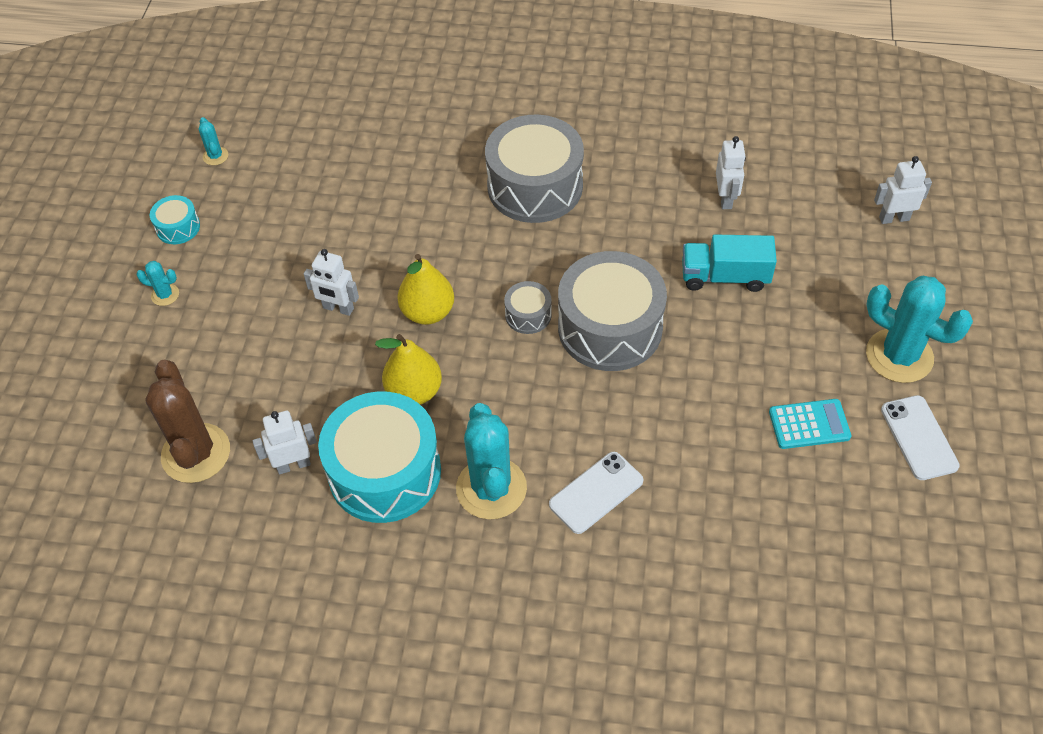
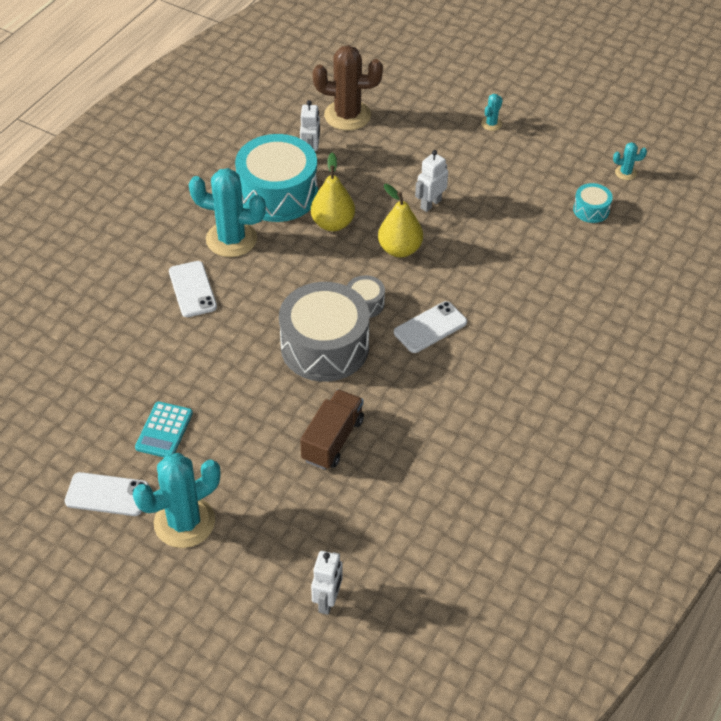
camera: 110 degrees right, 5 degrees down
(178, 227) = (555, 140): turquoise drum -> turquoise drum (591, 210)
(532, 249) = (430, 327): none -> white phone
(535, 186) = (499, 351): grey drum -> none
(725, 199) = (419, 479): white robot -> none
(725, 277) = (332, 440): turquoise truck -> brown truck

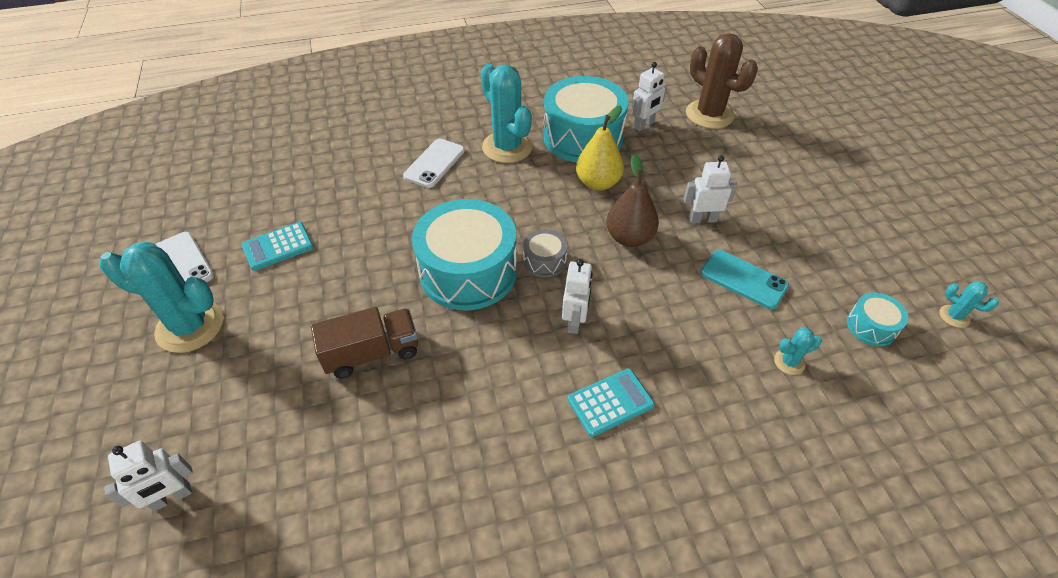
camera: 45 degrees right, 0 degrees up
(324, 347) = (468, 271): grey drum -> turquoise drum
(400, 249) = (629, 238): yellow pear -> brown pear
(430, 327) = (575, 321): white phone -> white robot
(491, 124) = (840, 189): turquoise cactus -> turquoise cactus (789, 362)
(497, 229) = (743, 279): none -> turquoise phone
(503, 357) = (610, 402): none -> turquoise calculator

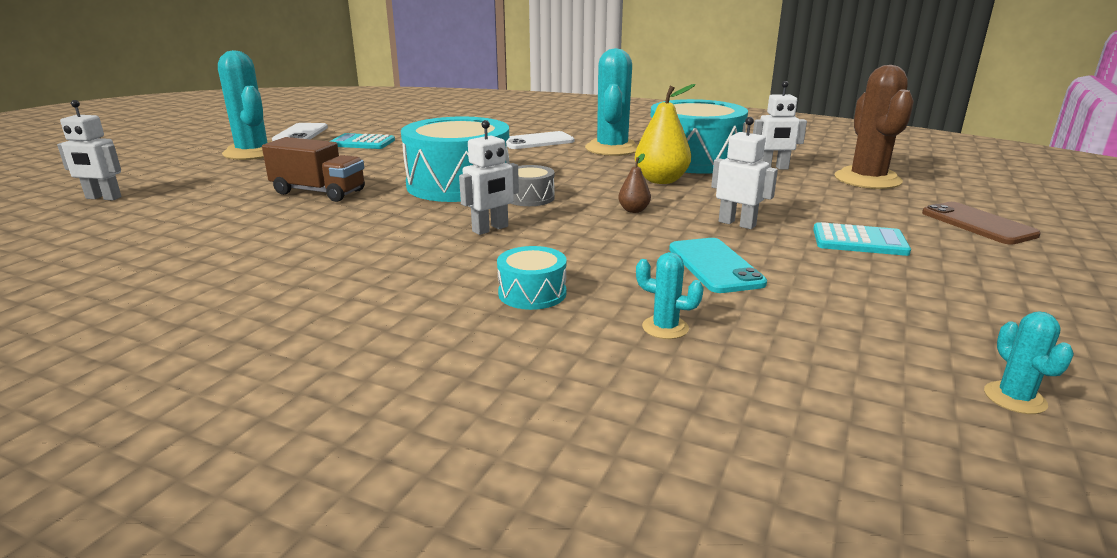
camera: 40 degrees right, 25 degrees down
(610, 402) = (428, 274): turquoise calculator -> turquoise calculator (859, 241)
(629, 238) = (634, 210): brown pear -> brown pear, size x0.52
(808, 146) = (978, 224): none -> brown phone
(871, 326) = (838, 351): turquoise drum -> turquoise drum (532, 293)

